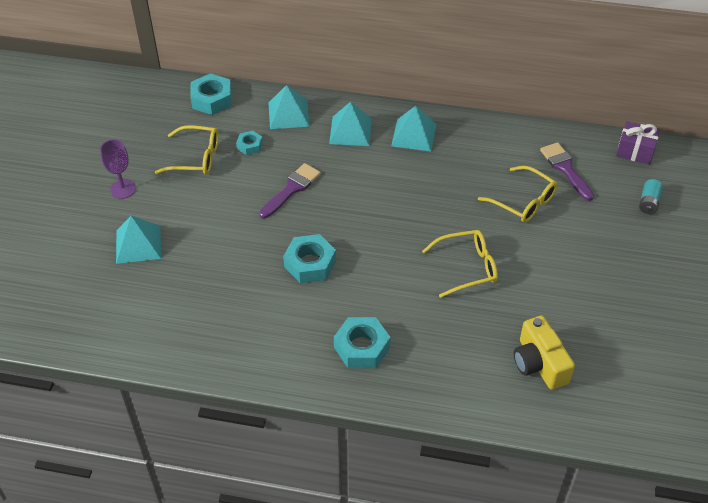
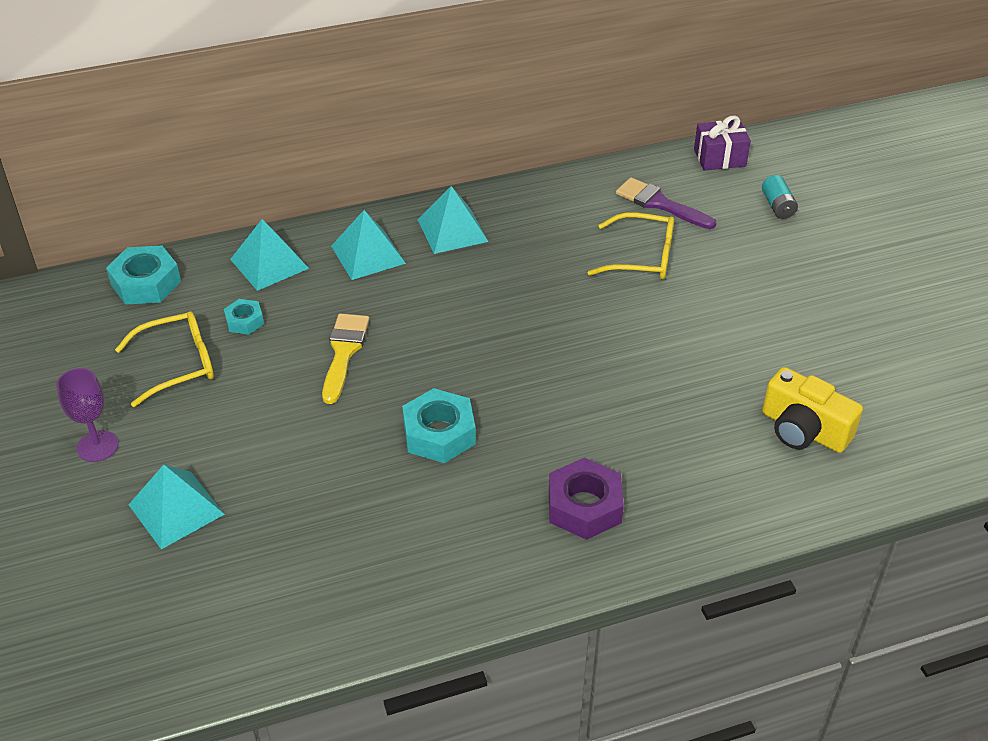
camera: 30 degrees left, 5 degrees down
(291, 189) = (344, 352): purple brush -> yellow brush
(362, 347) = (584, 506): turquoise nut -> purple nut
(467, 267) = (636, 357): yellow glasses -> none

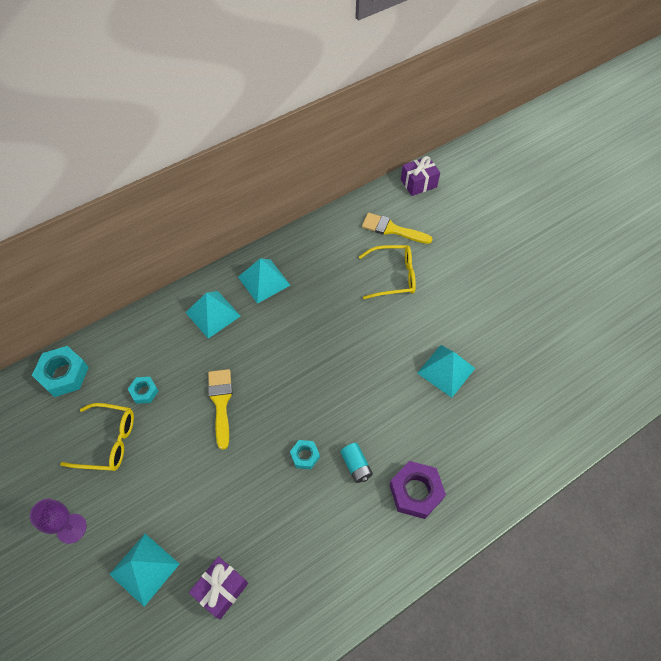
camera: 15 degrees left, 15 degrees up
(178, 364) = (108, 441): yellow glasses -> yellow glasses turned 45 degrees clockwise
(269, 263) = (147, 337): turquoise pyramid -> turquoise pyramid (446, 370)
(270, 554) = (221, 589): none -> purple gift
(439, 433) = (305, 456): turquoise nut -> turquoise nut, size x0.56
(660, 204) = (392, 229): purple brush -> yellow brush
(777, 206) = (465, 216): turquoise battery -> turquoise battery (356, 466)
(803, 430) = (532, 394): yellow camera -> none

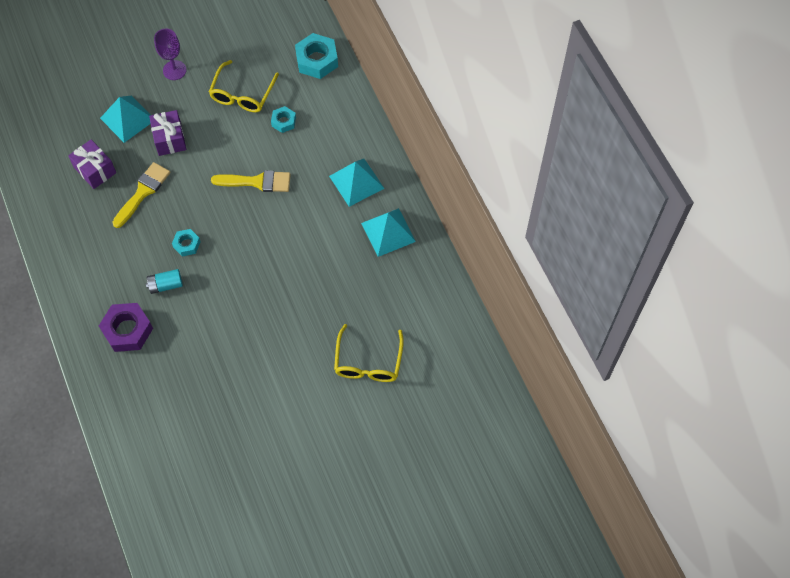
camera: 100 degrees right, 5 degrees up
(392, 229) = (435, 375): yellow brush -> yellow brush (143, 192)
(418, 183) = (504, 422): purple gift -> purple gift (170, 139)
(446, 370) = (240, 388): turquoise pyramid -> none

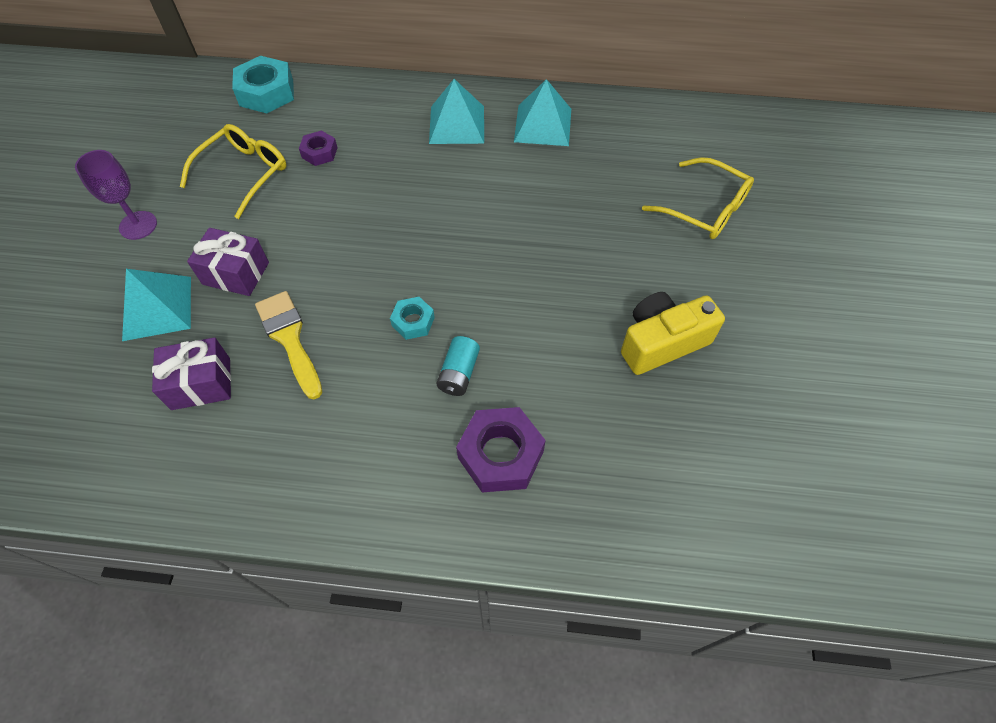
camera: 60 degrees left, 5 degrees down
(242, 94) = (244, 174): yellow glasses -> yellow glasses turned 105 degrees counterclockwise
(243, 379) = (662, 342): none -> yellow camera
(257, 182) = (380, 210): yellow brush -> none
(283, 122) = (319, 152): turquoise nut -> purple nut

